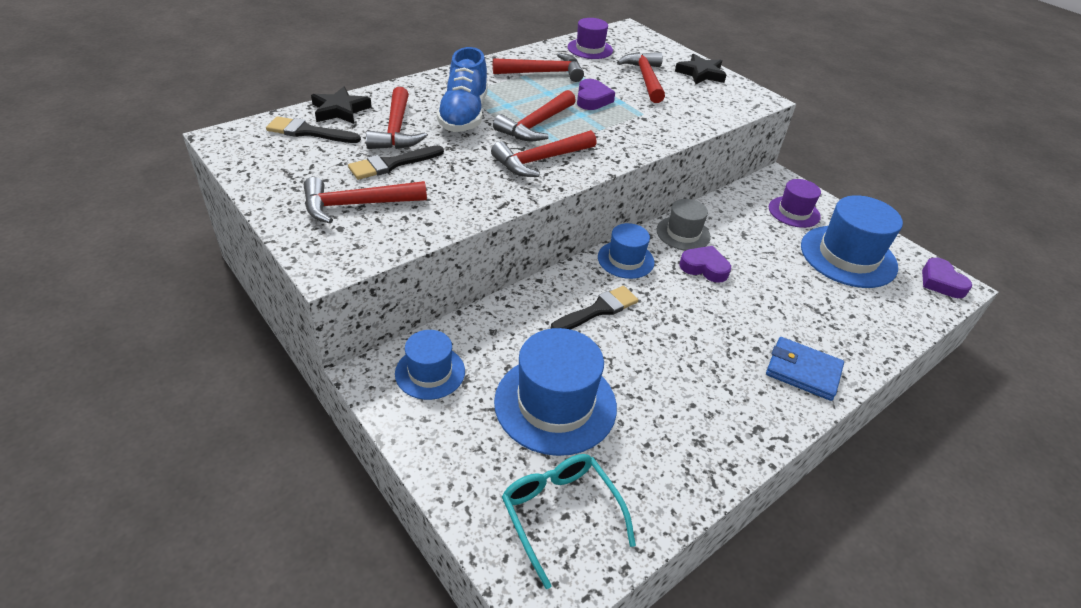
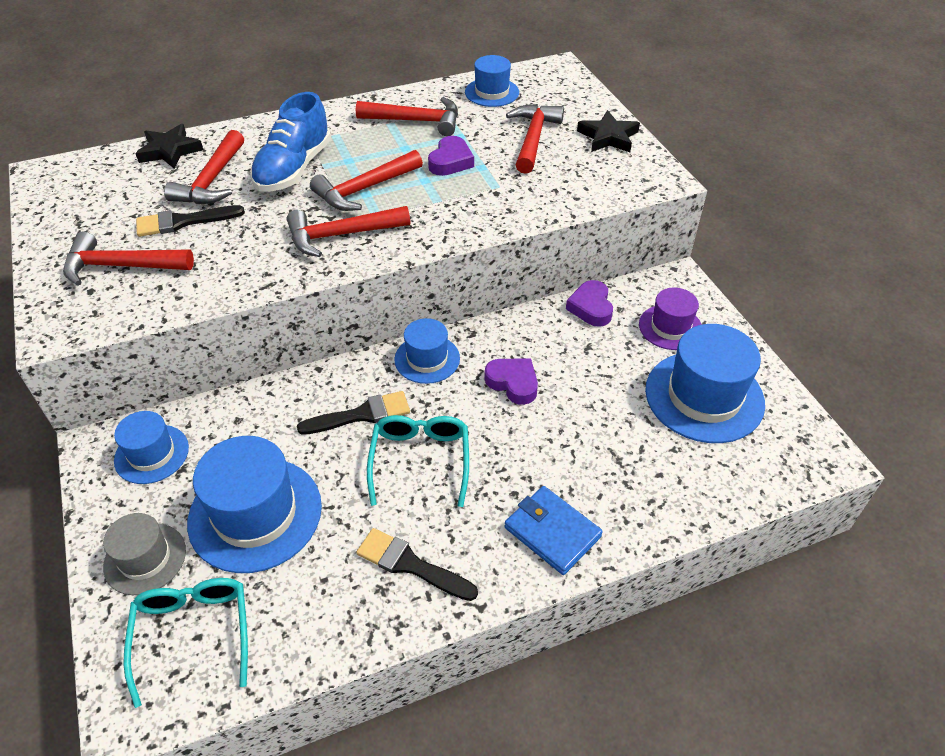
camera: 20 degrees right, 5 degrees up
(308, 132) = (124, 174): black brush -> black brush (410, 565)
(590, 49) = (492, 92): purple hat -> blue hat
(668, 337) = (420, 461): none -> turquoise glasses
(683, 233) = (513, 336): grey hat -> grey hat (145, 558)
(941, 282) = (809, 451): purple heart -> purple heart (591, 307)

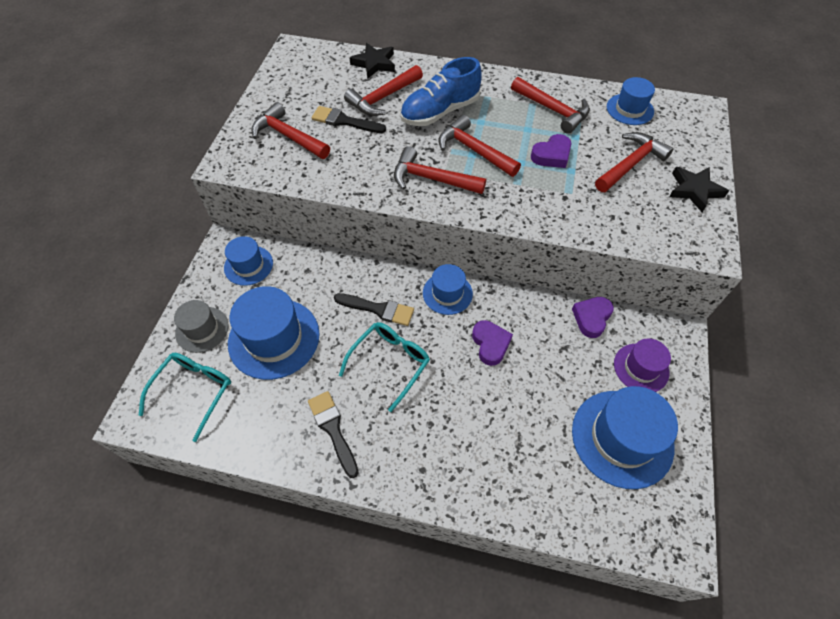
camera: 35 degrees right, 10 degrees up
(364, 189) = (473, 150): red hammer -> red hammer turned 45 degrees clockwise
(552, 532) = (433, 467): blue wallet -> none

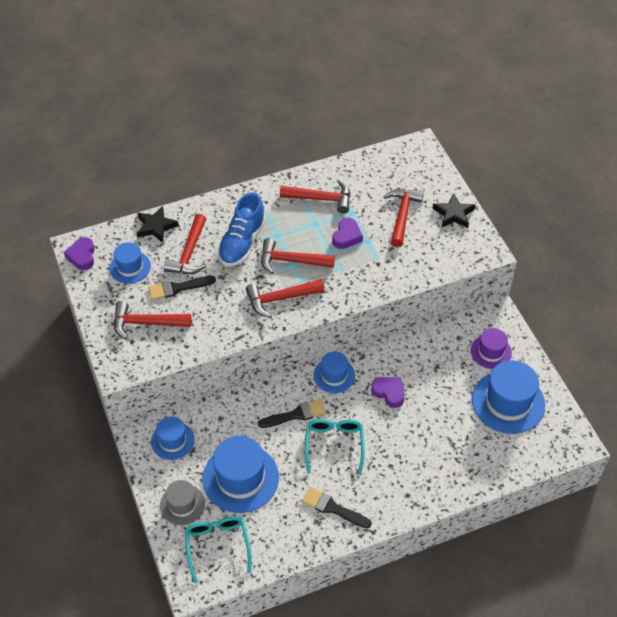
camera: 35 degrees left, 5 degrees down
(591, 318) = (439, 336): purple heart -> purple heart (82, 256)
(630, 109) = (372, 171): blue hat -> blue hat (130, 267)

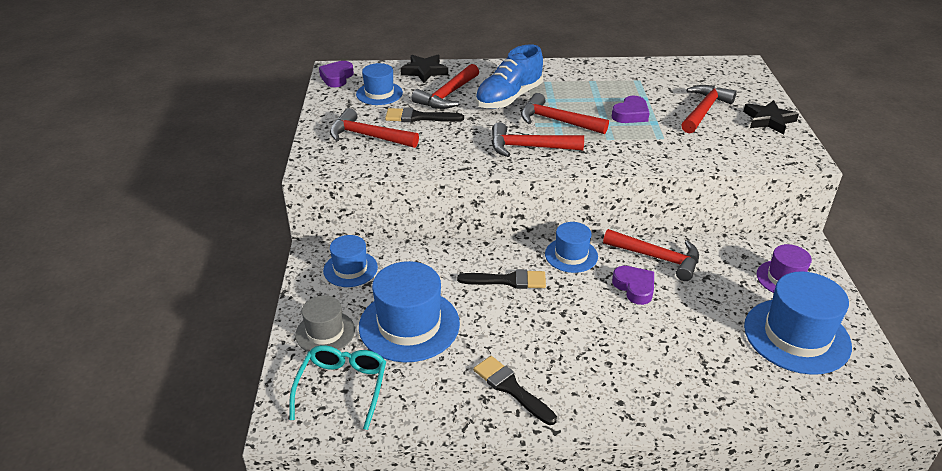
camera: 20 degrees right, 15 degrees down
(321, 199) = (613, 83): red hammer -> red hammer (657, 258)
(334, 445) = (542, 322): turquoise glasses -> none

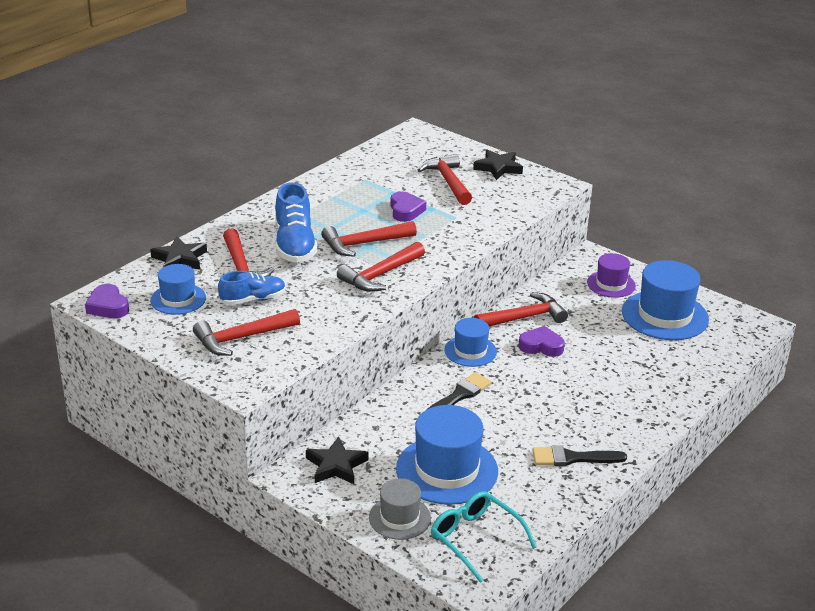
camera: 50 degrees left, 5 degrees down
(350, 269) = (336, 466): blue hat -> black star
(419, 117) = (253, 299): black brush -> blue shoe

